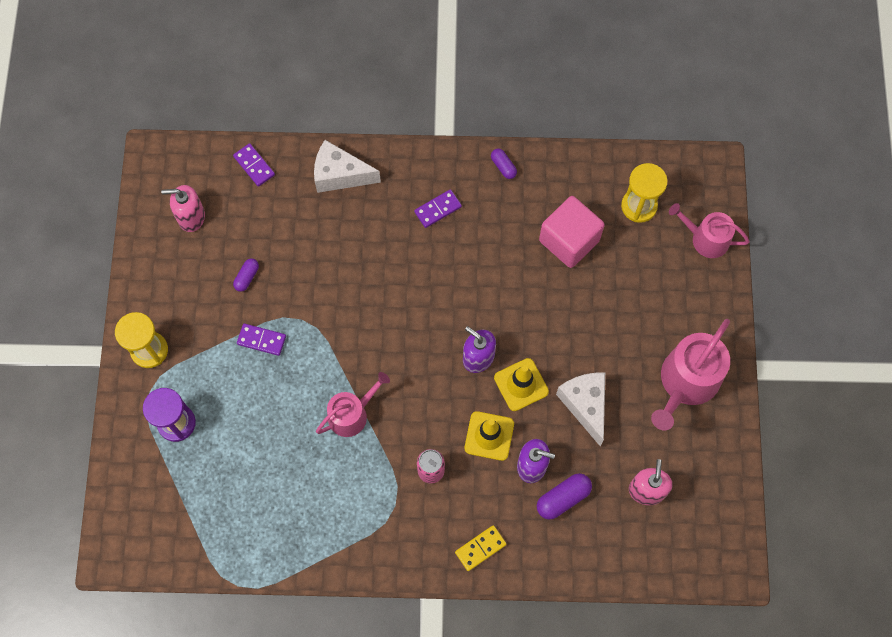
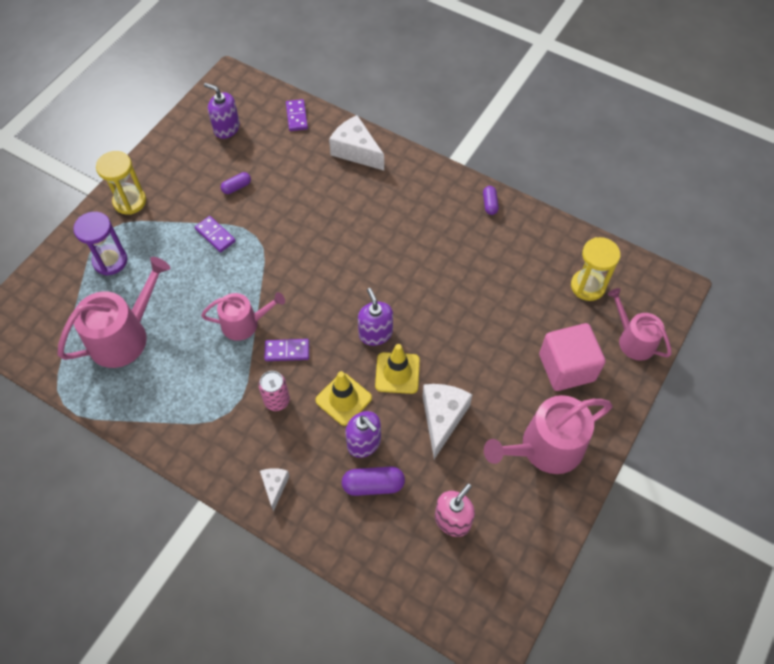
camera: 30 degrees right, 10 degrees down
(191, 217) = (226, 128): pink soap dispenser -> purple soap dispenser
(246, 489) = (124, 335): none -> pink watering can
(438, 209) = (416, 210): purple domino -> purple domino (287, 351)
(480, 548) = (275, 486): yellow domino -> white cheese
(569, 240) = (510, 283): pink cube -> pink cube (566, 367)

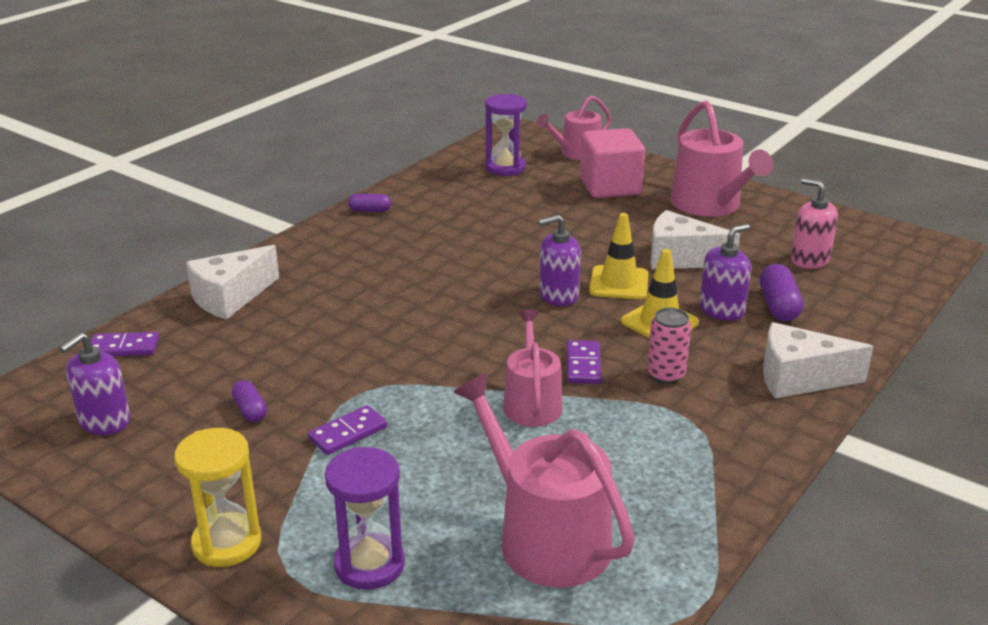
camera: 85 degrees left, 30 degrees down
(275, 486) = (799, 378): white cheese -> white cheese, size x1.82
(588, 286) = (505, 168): yellow hourglass -> purple hourglass

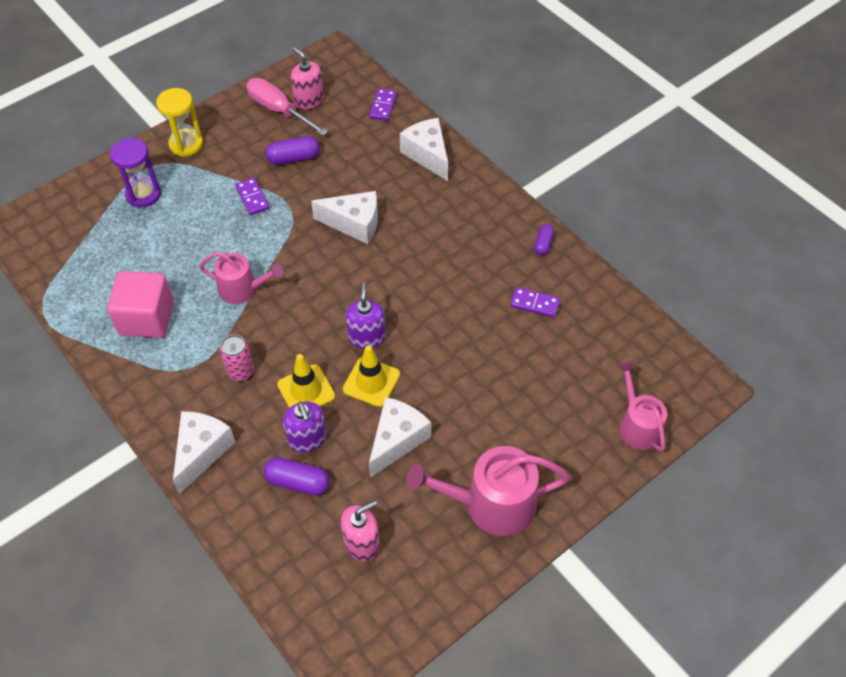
camera: 105 degrees right, 25 degrees up
(104, 421) = (309, 100): purple soap dispenser -> pink soap dispenser
(131, 449) = (279, 110): none -> pink screwdriver
(250, 410) = (293, 158): purple capsule -> purple capsule, size x1.60
(376, 333) = (354, 224): none -> white cheese
(505, 168) = (612, 356): purple hourglass -> none
(545, 537) = (125, 267): pink watering can -> none
(583, 365) = (272, 327): purple domino -> purple domino (534, 303)
(610, 187) = (551, 431): pink cube -> pink cube (147, 318)

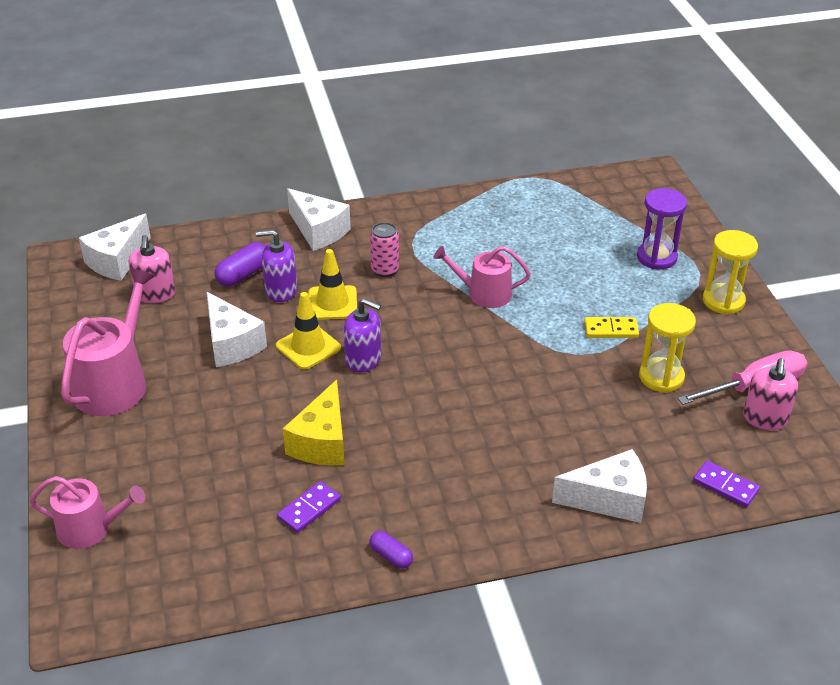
camera: 115 degrees right, 15 degrees down
(147, 318) = (487, 229): pink cube -> none
(243, 289) = (483, 293): pink watering can -> pink watering can turned 60 degrees clockwise
(252, 198) = (611, 330): purple domino -> yellow domino
(293, 158) = (661, 377): purple capsule -> yellow hourglass
(309, 100) = (765, 418): pink soap dispenser -> pink soap dispenser turned 120 degrees clockwise
(354, 224) = (526, 396): white cheese -> white cheese (117, 261)
(469, 324) = (322, 442): none -> yellow cheese

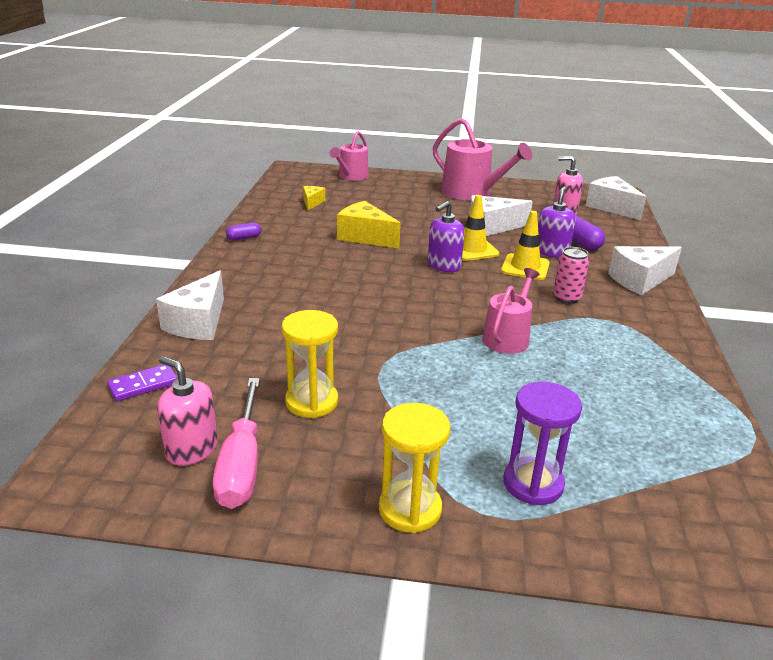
camera: 110 degrees right, 10 degrees down
(229, 534) = (312, 203): none -> yellow cheese
(309, 509) = (309, 224): purple domino -> none
(611, 330) = (407, 395): yellow domino -> none

